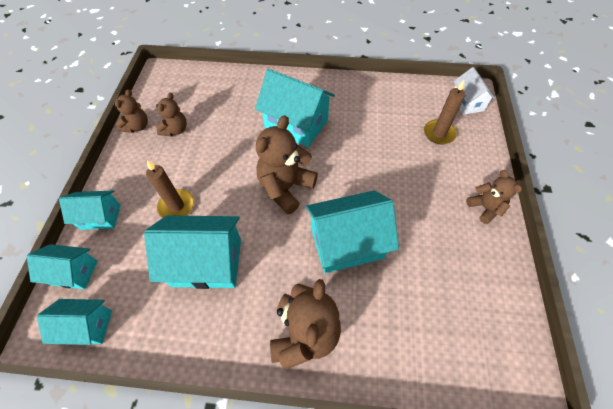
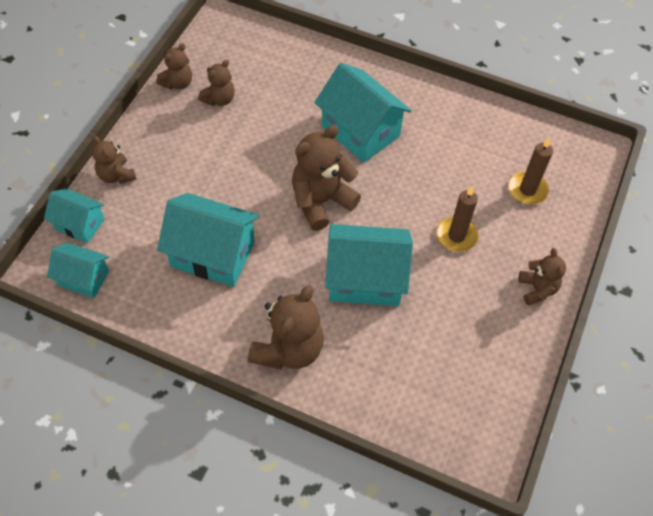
camera: 15 degrees right, 0 degrees up
(100, 217) = (116, 175): turquoise house -> brown teddy bear
(176, 206) = (197, 187): brown candle -> brown candle (456, 236)
(467, 103) = (583, 162): white house -> none

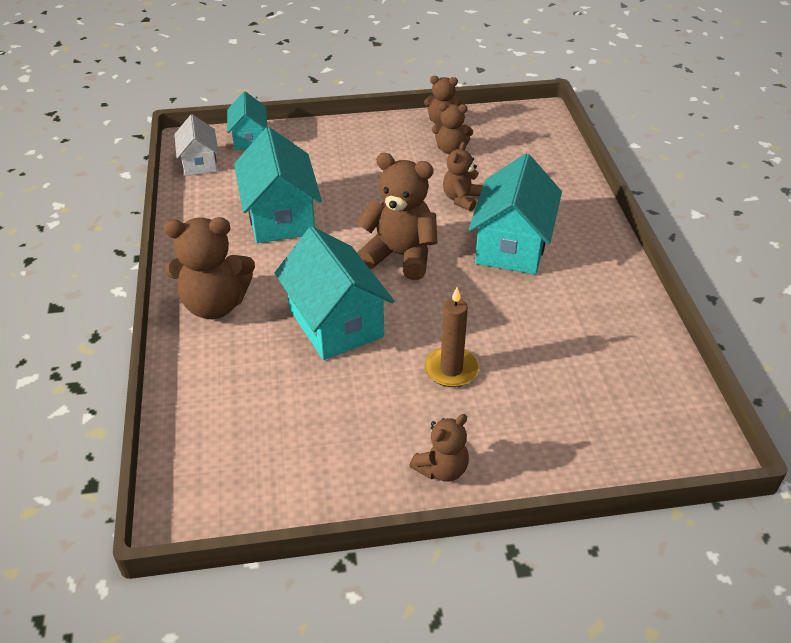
camera: 60 degrees right, 15 degrees down
(83, 278) = (199, 163): turquoise house -> white house
(116, 175) = (314, 134): brown teddy bear -> brown teddy bear (461, 199)
(527, 190) = (574, 405): brown candle -> none

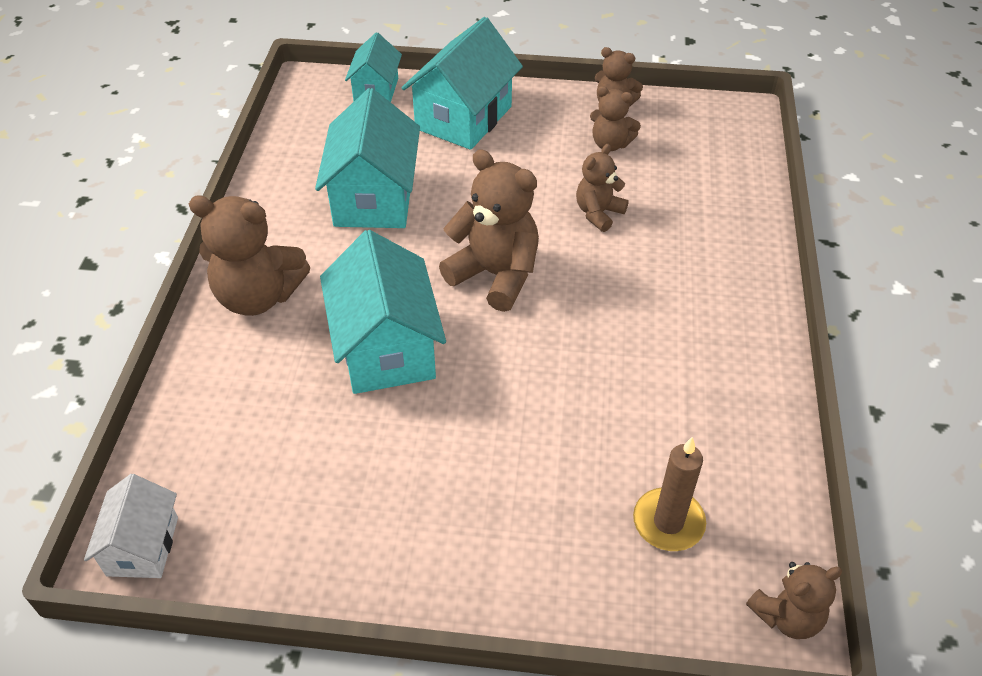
camera: 15 degrees right, 5 degrees up
(199, 163) = (308, 112): white house -> white house (142, 546)
(442, 469) = (439, 569): brown teddy bear -> brown teddy bear (787, 616)
(451, 369) = (500, 439): brown candle -> brown candle (668, 522)
(511, 245) = (638, 288): turquoise house -> turquoise house (463, 118)

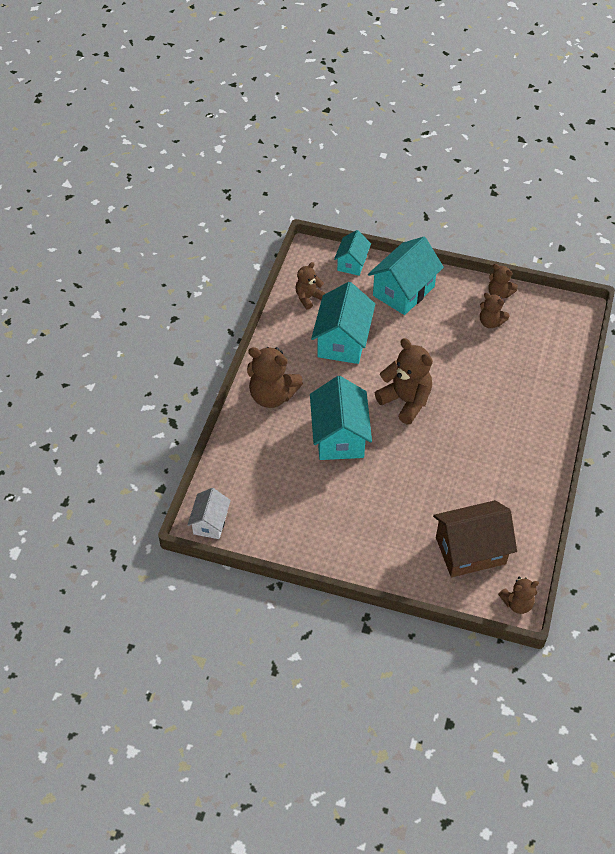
camera: 10 degrees right, 5 degrees up
(598, 213) = (473, 369): brown teddy bear -> brown teddy bear (308, 298)
(668, 522) = (470, 550): brown candle -> brown house

